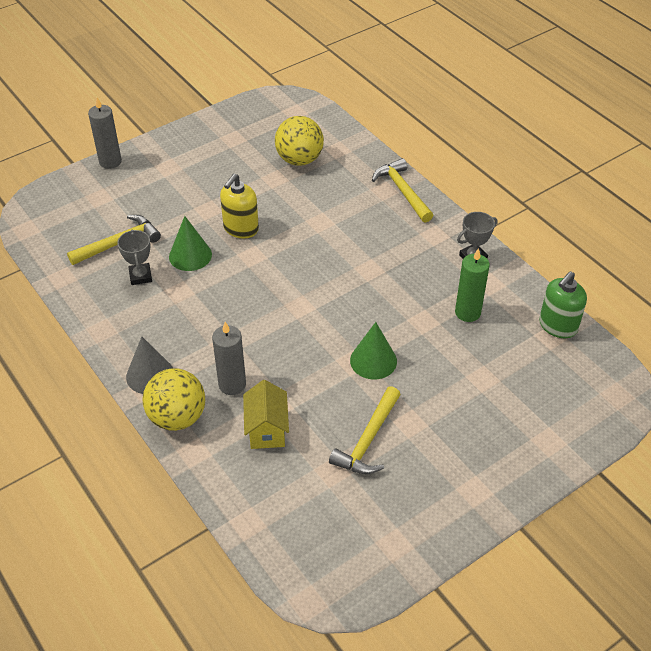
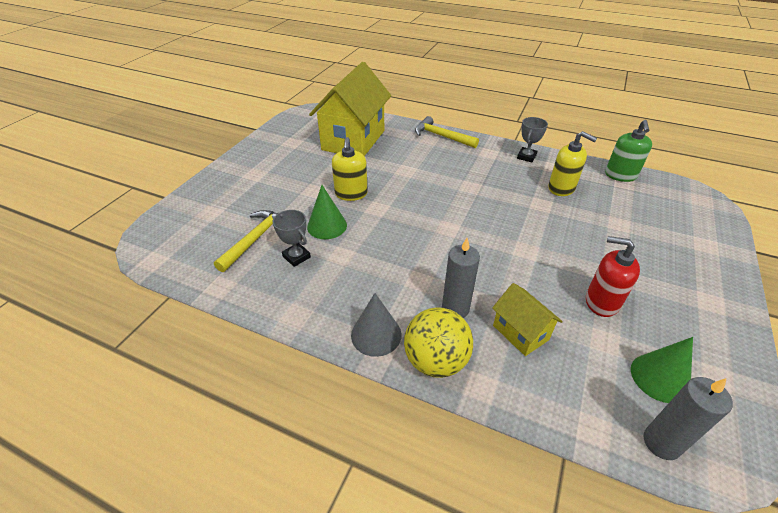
camera: 30 degrees left, 5 degrees down
(110, 161) = (200, 185): grey candle -> grey candle (661, 443)
(299, 160) = (353, 140): yellow ball -> yellow house
(368, 440) = (601, 302): yellow hammer -> red soap dispenser
(373, 360) = (539, 243): green cone -> green cone (660, 377)
(467, 312) = (561, 188): green candle -> yellow soap dispenser

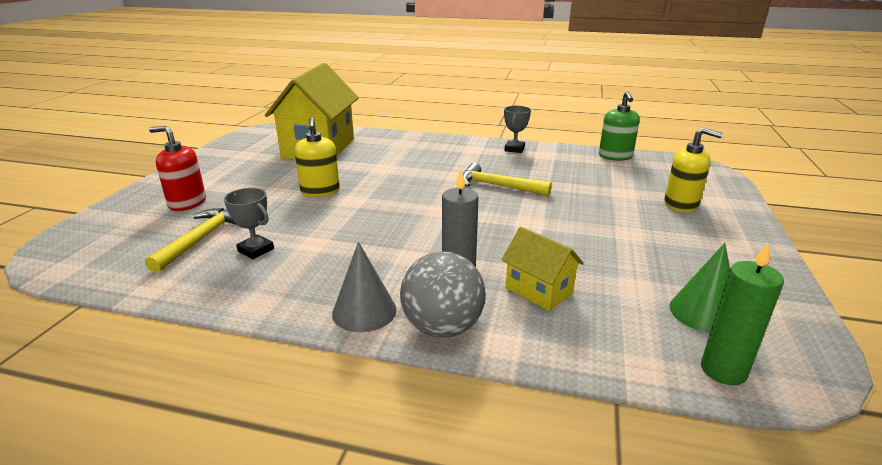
camera: 10 degrees left, 15 degrees down
(327, 226) = (292, 220): green cone -> none
(435, 361) = (442, 327): yellow ball -> grey ball
(441, 136) = (419, 139): yellow hammer -> yellow hammer (497, 186)
(561, 188) = (557, 170): yellow soap dispenser -> yellow soap dispenser (681, 205)
(601, 302) = (622, 255): red soap dispenser -> red soap dispenser (187, 203)
(661, 443) = (723, 370): grey candle -> green candle

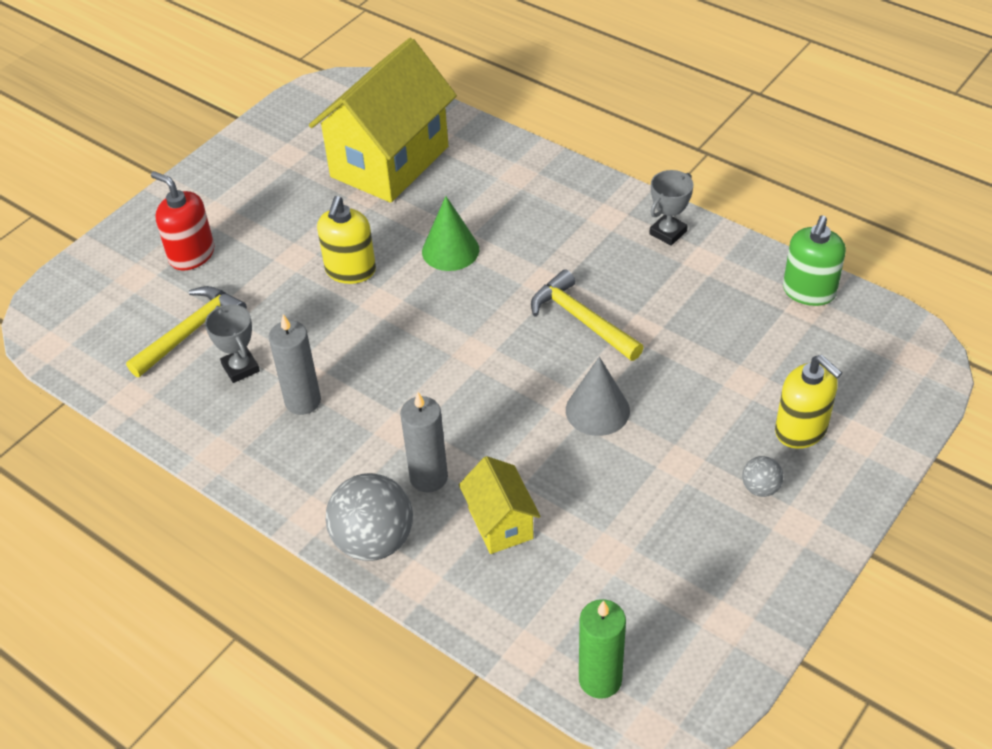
camera: 25 degrees right, 20 degrees up
(321, 258) = (303, 401): none -> grey candle
(364, 311) = (311, 496): grey cone -> grey cone (597, 410)
(692, 233) = (760, 488): none -> grey ball
(703, 312) = (650, 609): green cone -> green cone (450, 250)

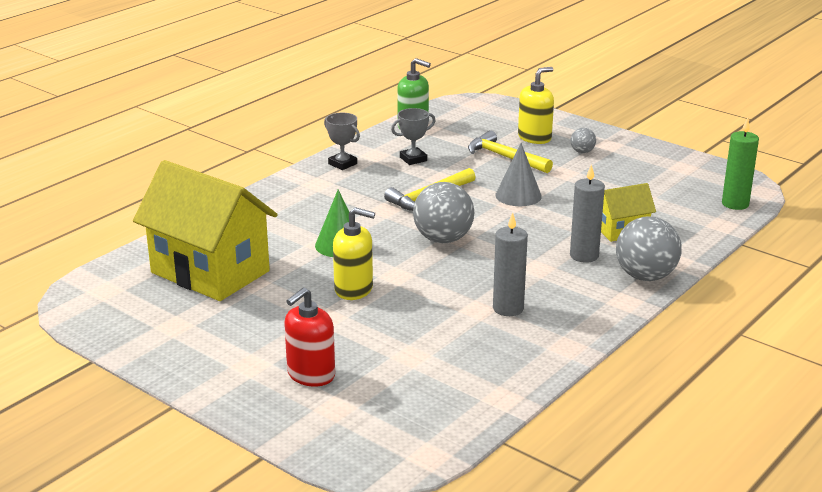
camera: 90 degrees left, 20 degrees down
(191, 331) = (418, 369): yellow hammer -> yellow hammer (505, 157)
(240, 368) = (468, 340): grey trophy -> grey trophy (413, 159)
(468, 338) = (443, 239): none -> grey ball

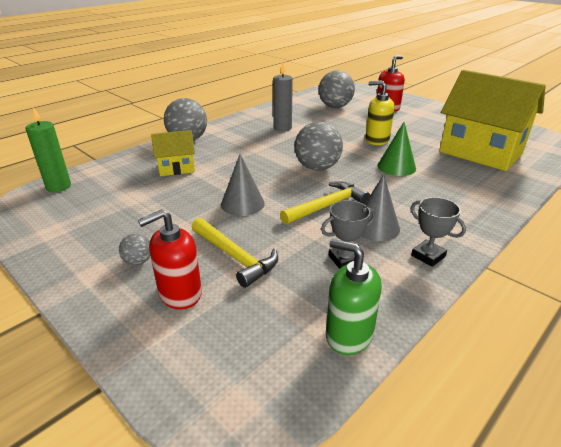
camera: 175 degrees left, 5 degrees up
(382, 182) = (375, 227): none -> grey cone
(417, 374) = (335, 106): none -> grey ball
(534, 137) = (180, 294): yellow soap dispenser -> red soap dispenser
(584, 256) = (218, 153): grey candle -> none

